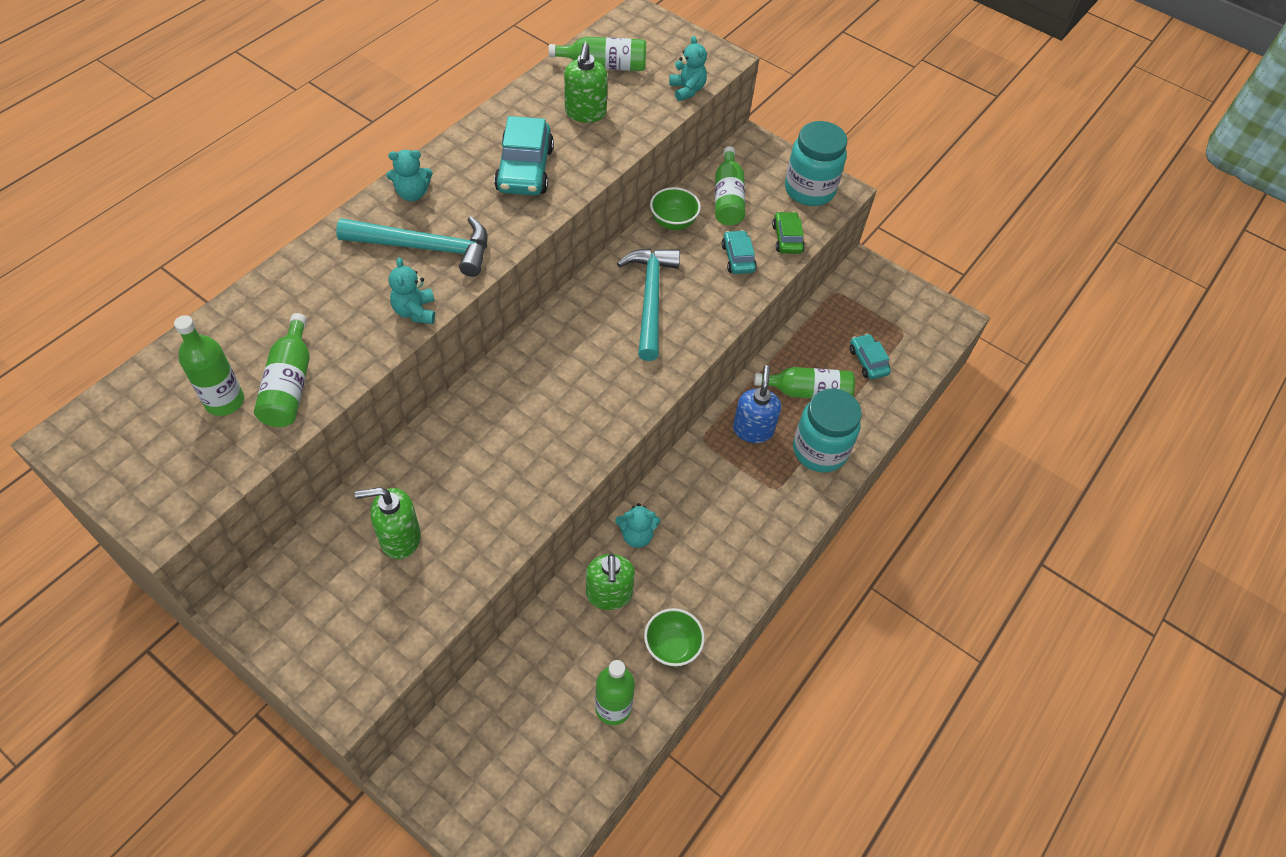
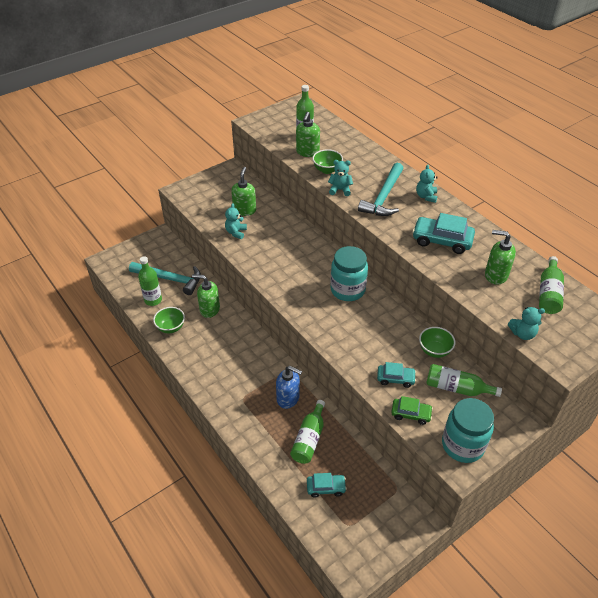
camera: 110 degrees right, 10 degrees down
(290, 384) = (307, 152): green bottle -> green soap dispenser
(352, 341) = (327, 170): none -> green bowl
(636, 535) = (237, 327): turquoise teddy bear -> turquoise teddy bear (236, 232)
(650, 298) = (368, 324): turquoise hammer -> turquoise hammer (170, 279)
(819, 450) = (261, 431): turquoise jar -> turquoise jar (347, 290)

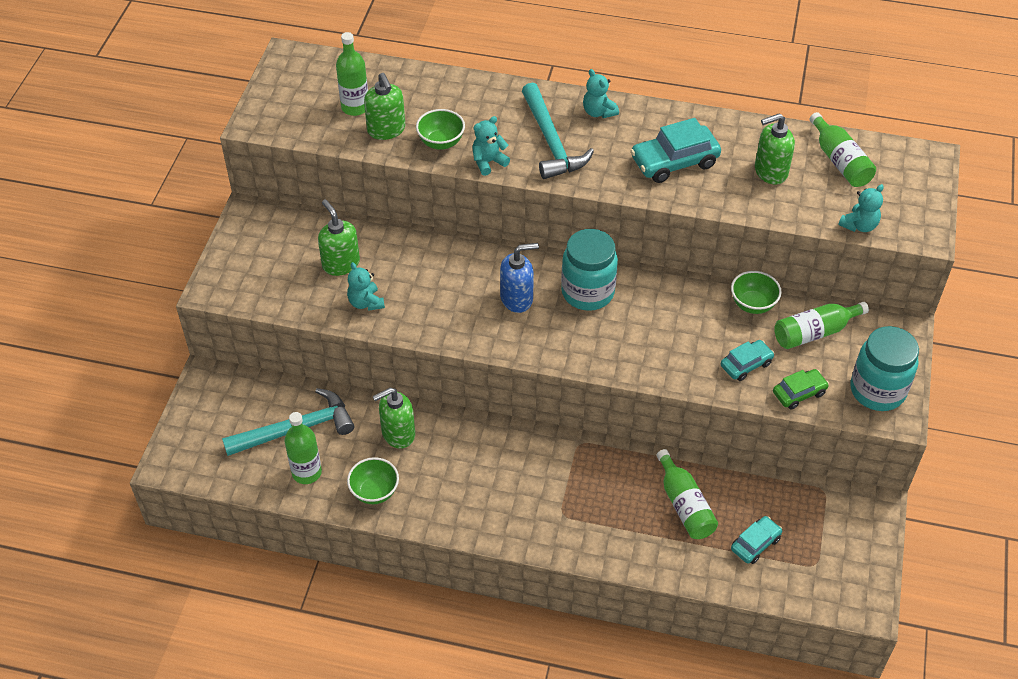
camera: 40 degrees left, 5 degrees up
(288, 398) = (614, 476): blue soap dispenser -> blue soap dispenser (517, 298)

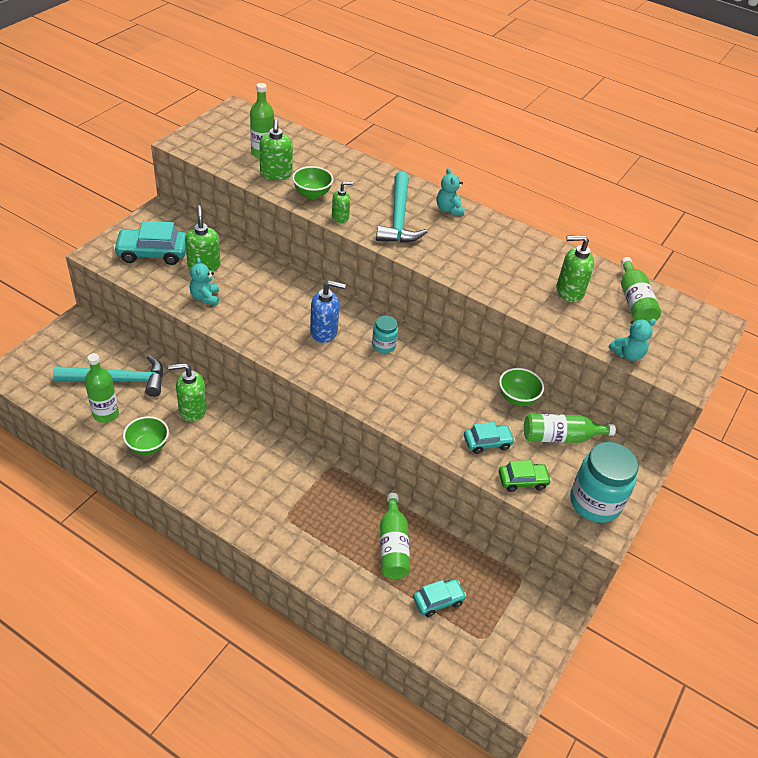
camera: 15 degrees right, 5 degrees down
(488, 162) = (340, 217): turquoise teddy bear -> green soap dispenser
(587, 292) = (383, 345): turquoise jar -> turquoise jar, size x0.53
(674, 162) = (491, 260): turquoise car -> turquoise car (152, 253)

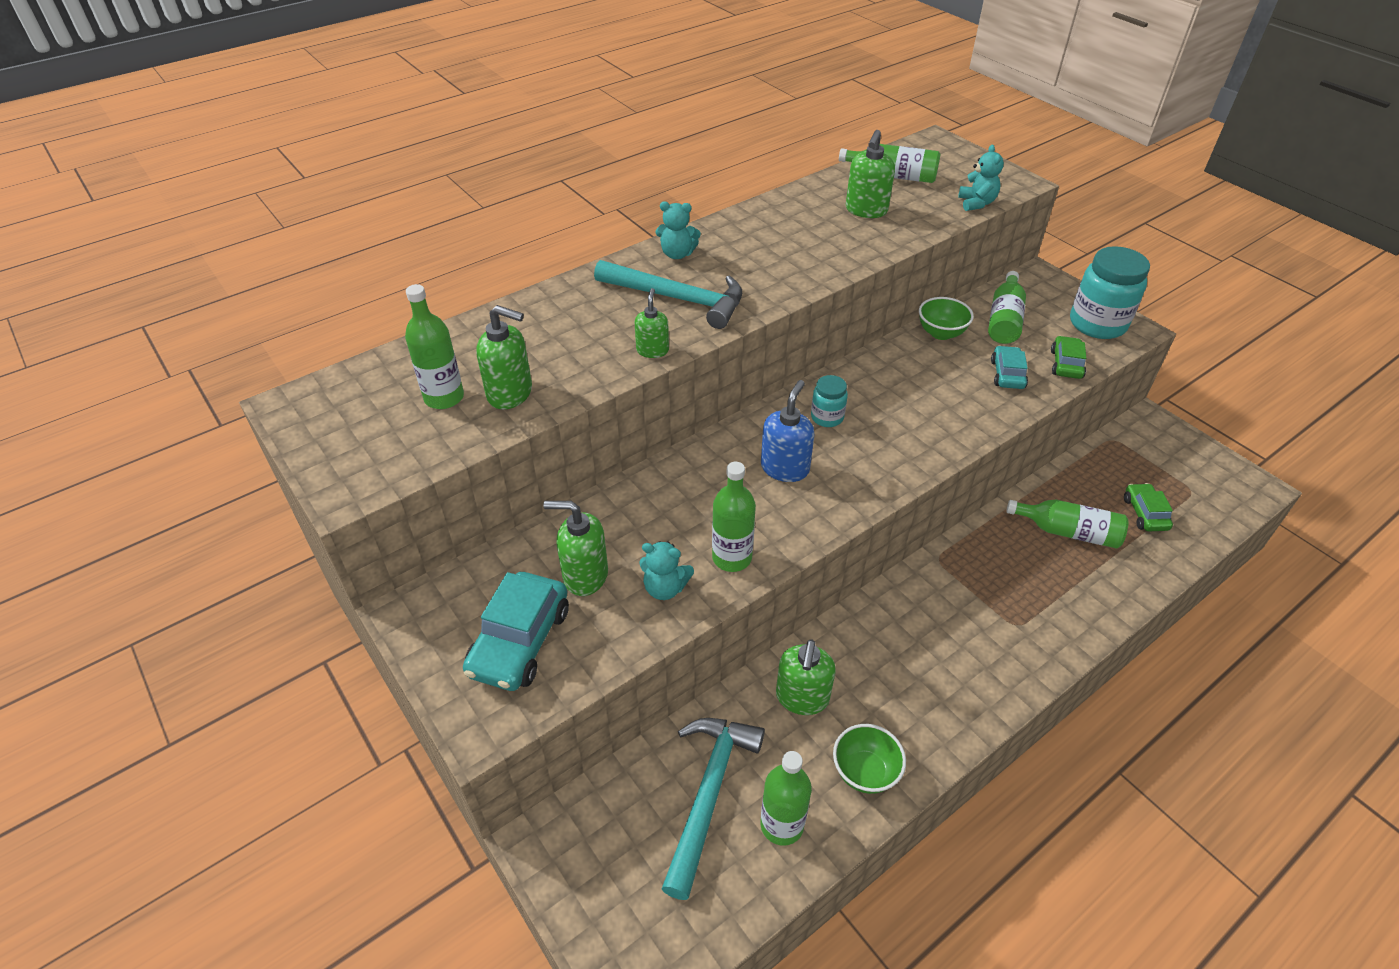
camera: 65 degrees left, 0 degrees up
(237, 320) = (732, 558): none -> green bottle
(312, 194) = (582, 366): green bowl -> none
(438, 601) = (1145, 513): turquoise car -> green car

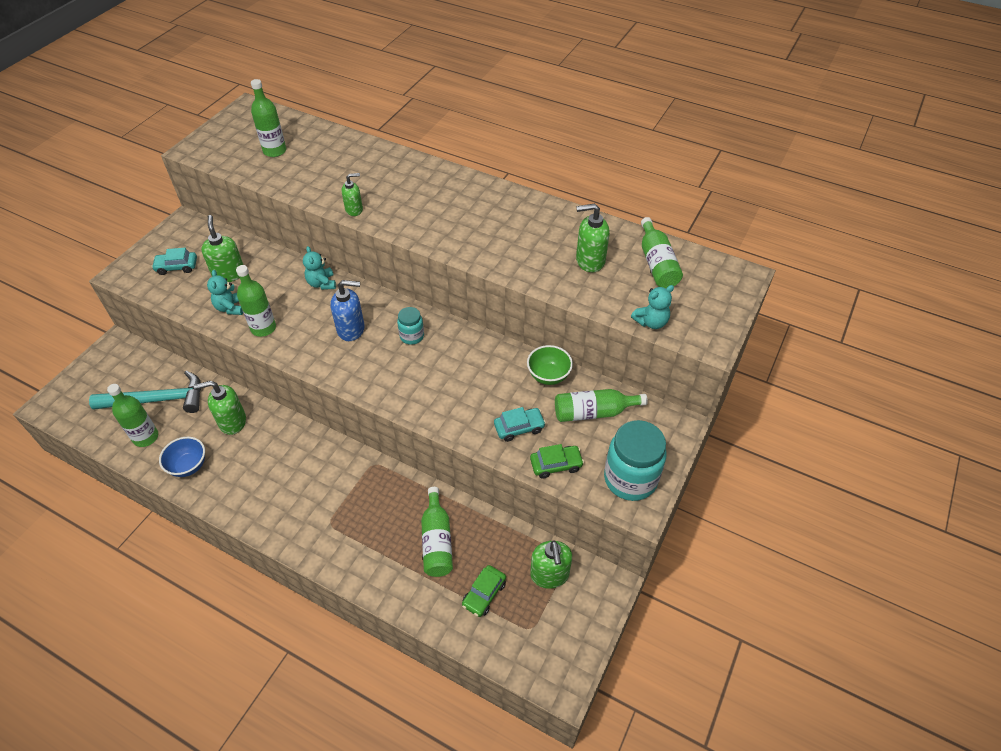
camera: 65 degrees right, 5 degrees up
(510, 393) = (288, 171): green soap dispenser -> green soap dispenser (549, 575)
(519, 641) = (177, 267): turquoise car -> turquoise car, size x0.59
(677, 254) = (465, 187): turquoise teddy bear -> turquoise teddy bear (322, 283)
(678, 299) = (414, 203): turquoise hammer -> none
(865, 772) = (188, 466): green bowl -> blue bowl
(1145, 513) = (484, 594): green car -> green car turned 150 degrees clockwise

